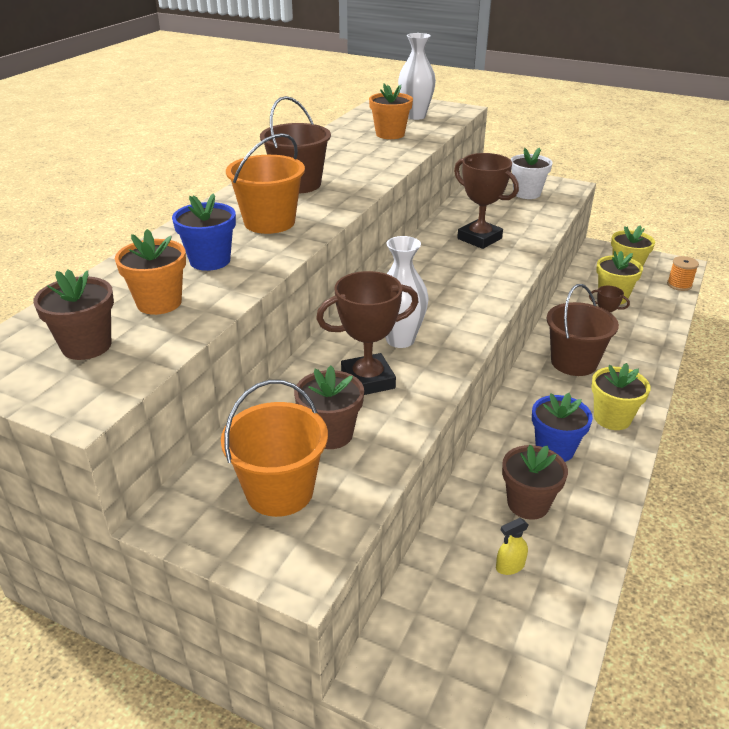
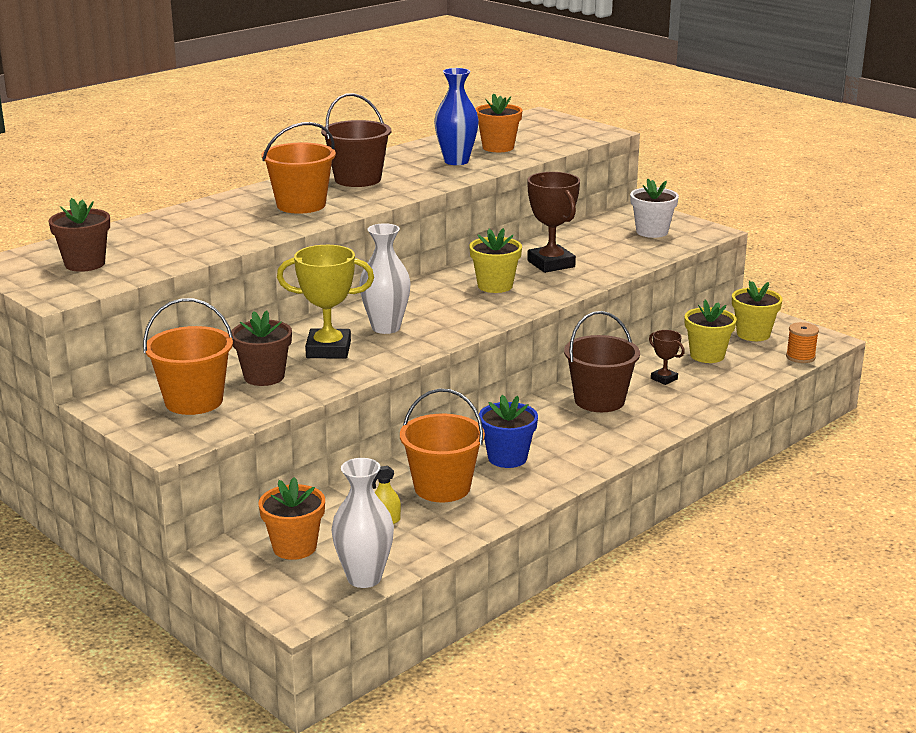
camera: 20 degrees right, 10 degrees down
(159, 303) = (159, 246): orange flower pot -> orange flower pot (294, 547)
(210, 261) = (224, 225): blue flower pot -> none
(368, 152) = (456, 161): none -> blue vase
(368, 380) = (328, 350): brown trophy -> yellow trophy
(415, 116) = (546, 134): white vase -> white vase (364, 578)
(528, 504) = (442, 487): brown flower pot -> orange bucket
(612, 418) = (590, 447): yellow flower pot -> yellow flower pot (495, 286)

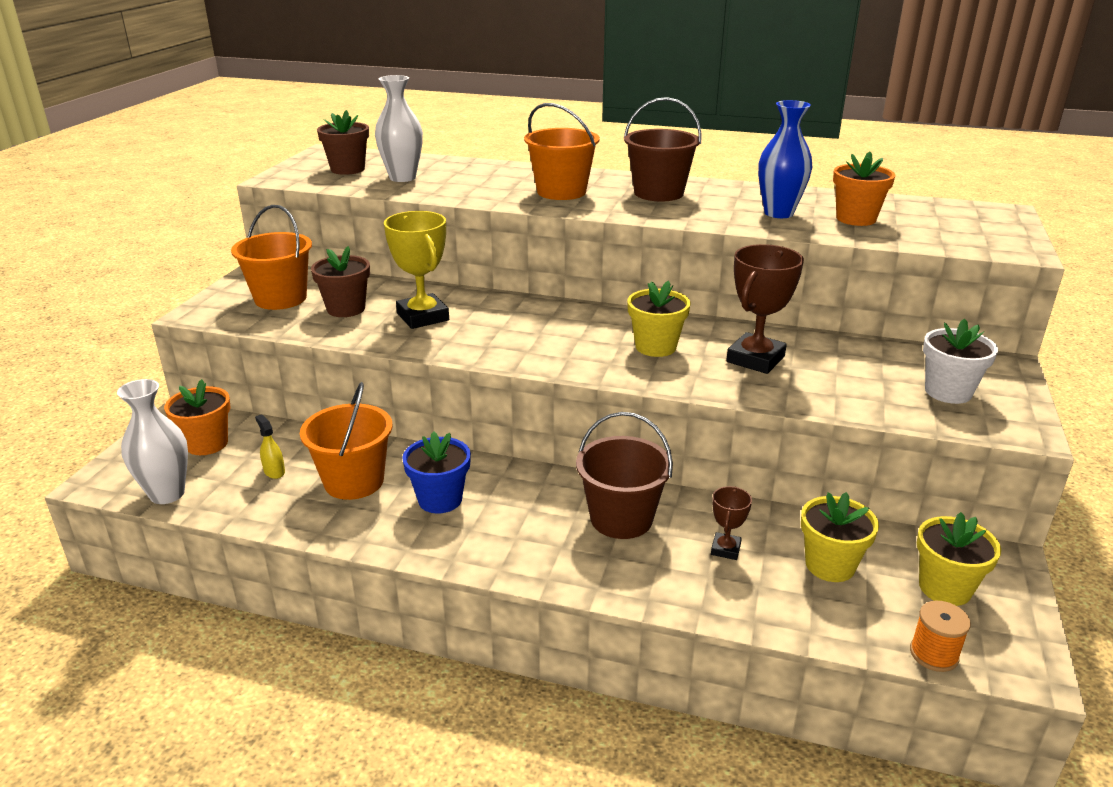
camera: 60 degrees right, 5 degrees up
(386, 328) = (494, 326): white vase -> white vase (402, 178)

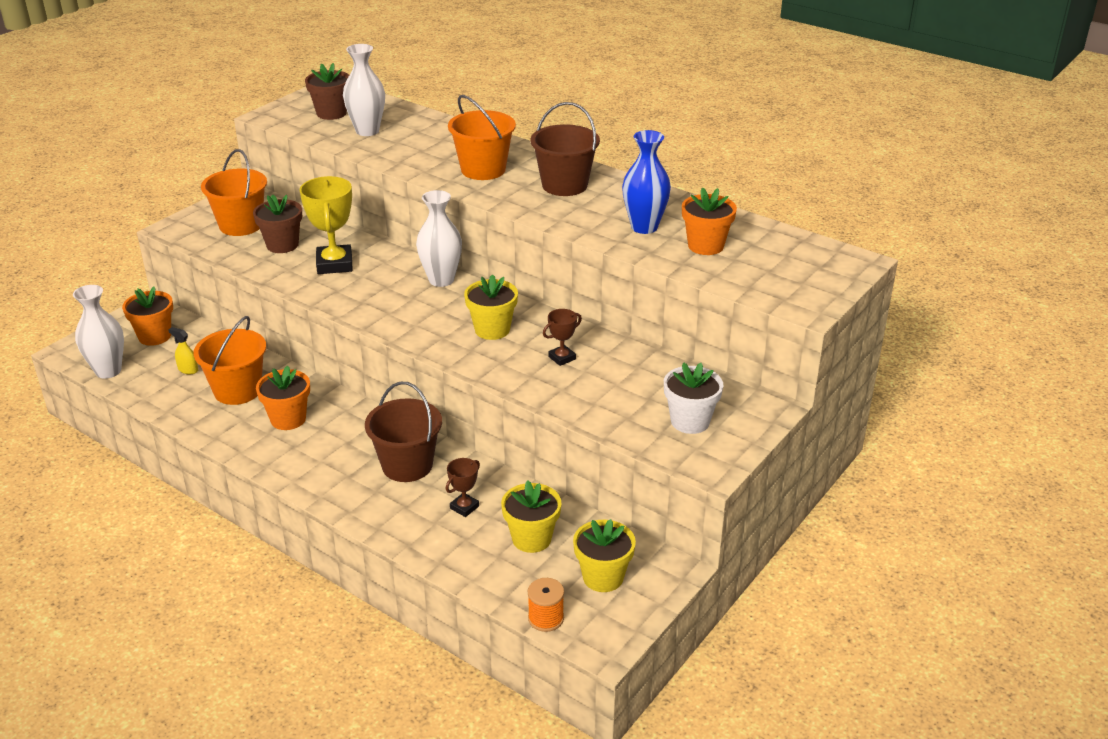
camera: 20 degrees right, 5 degrees up
(274, 471) = (188, 369): yellow spray bottle -> yellow spray bottle turned 45 degrees counterclockwise
(440, 499) = (288, 419): blue flower pot -> orange flower pot
(555, 312) = (441, 280): none -> white vase
(755, 359) = (562, 358): brown trophy -> brown trophy, size x0.52

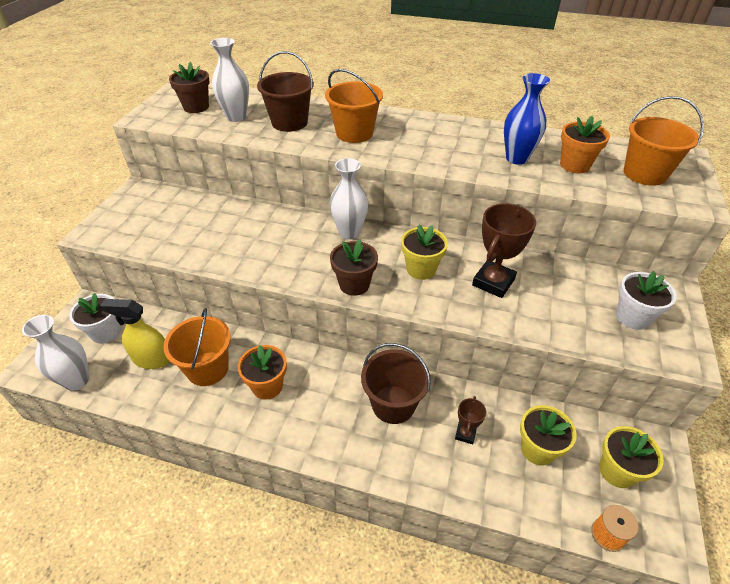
camera: 20 degrees left, 10 degrees up
(155, 336) = (106, 332): orange flower pot -> white flower pot
(188, 369) = (152, 359): yellow spray bottle -> yellow spray bottle, size x1.96
(241, 225) = (151, 218): orange bucket -> orange bucket (645, 174)
(282, 245) = (198, 229): brown flower pot -> brown flower pot (354, 284)
(334, 264) = (253, 237): yellow trophy -> none
(562, 358) = (493, 282): brown trophy -> brown trophy, size x1.92
(564, 185) = (427, 135): brown bucket -> brown bucket (289, 122)

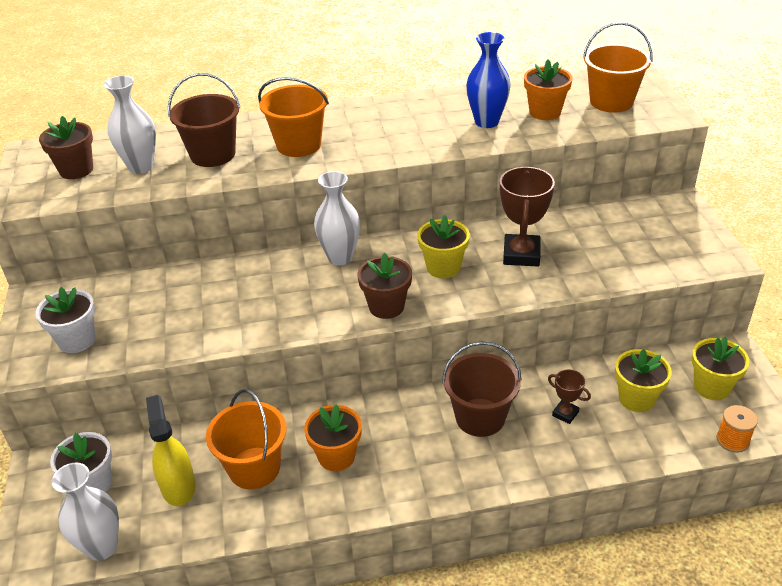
camera: 25 degrees left, 5 degrees down
(152, 359) = (178, 486): yellow spray bottle -> yellow spray bottle turned 90 degrees clockwise
(465, 434) = (565, 414): brown trophy -> brown trophy turned 45 degrees counterclockwise
(632, 317) = (662, 241): white flower pot -> white flower pot (77, 340)

